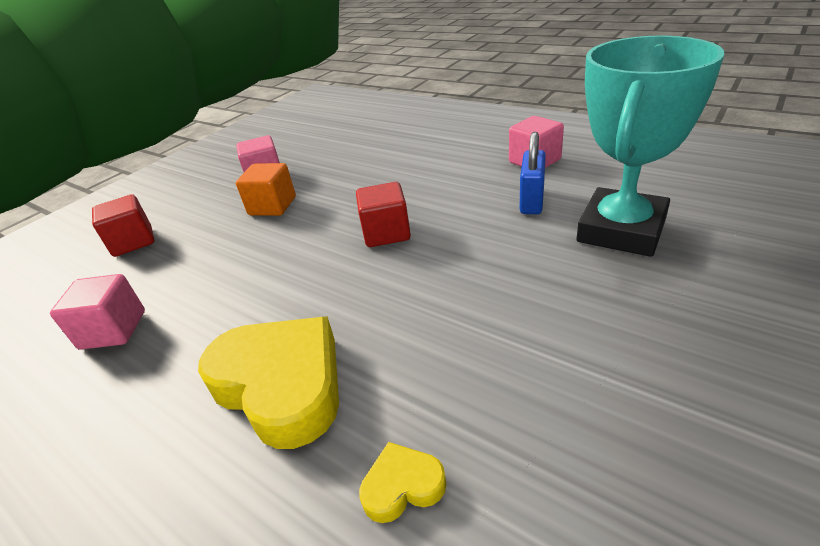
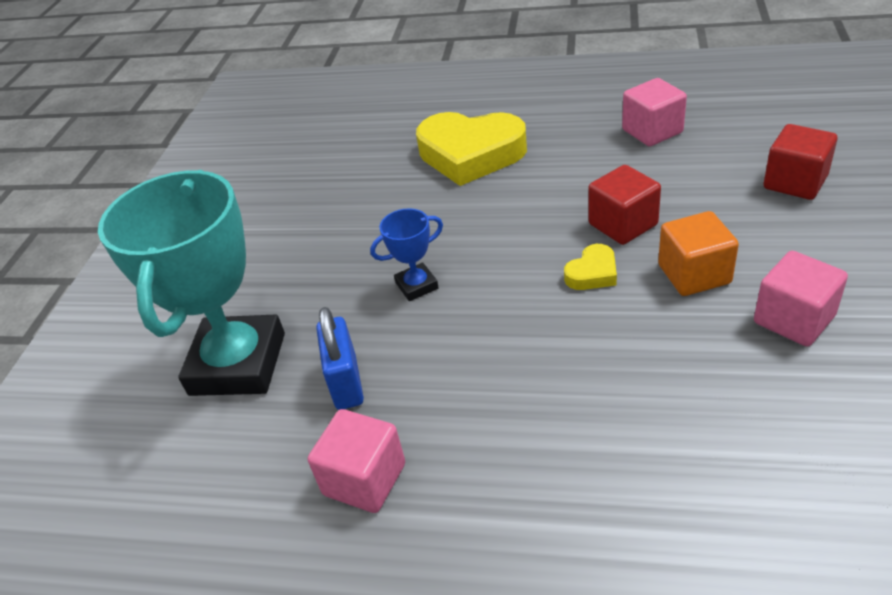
camera: 155 degrees right, 5 degrees up
(386, 233) = (499, 283): red cube -> red cube (623, 224)
(402, 486) = (361, 148): yellow heart -> yellow heart (592, 273)
(447, 248) = (416, 285): none -> blue trophy

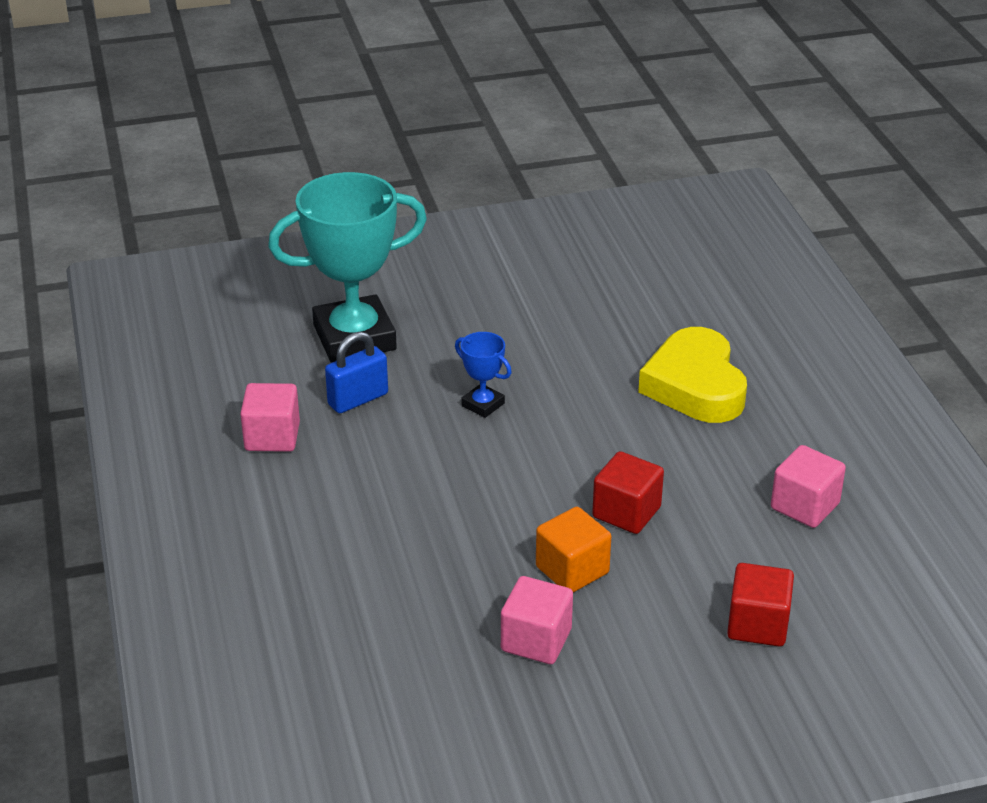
camera: 60 degrees right, 5 degrees down
(592, 273) = (545, 505): yellow heart -> none

